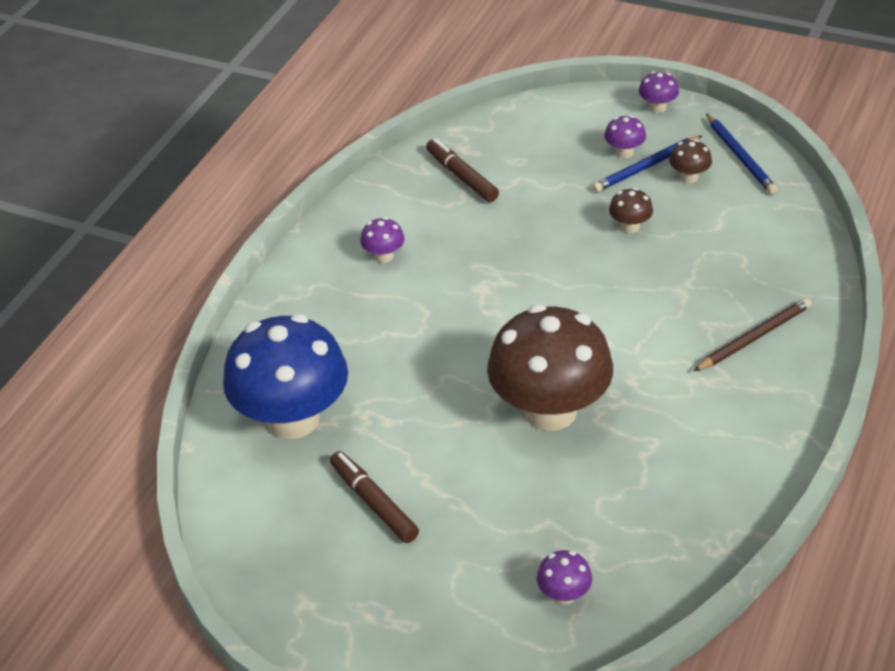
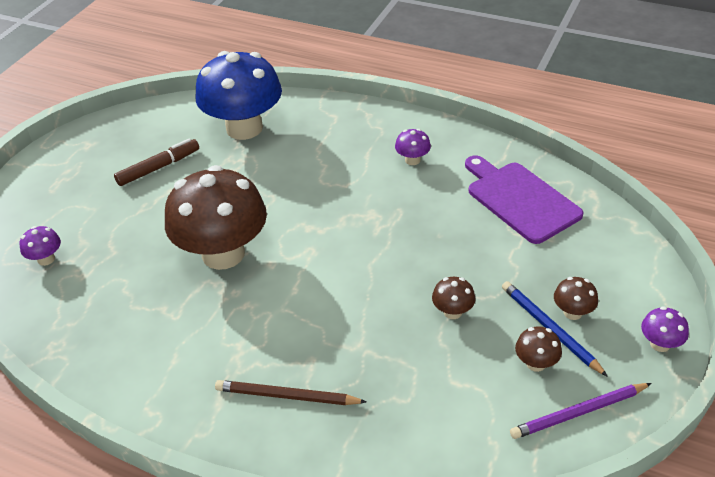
camera: 90 degrees right, 0 degrees up
(461, 177) = (520, 200): brown marker -> purple cutting board
(624, 152) = (572, 312): purple mushroom -> brown mushroom
(740, 156) = (579, 413): blue pencil -> purple pencil
(754, 337) = (287, 396): brown pencil -> brown pencil turned 135 degrees clockwise

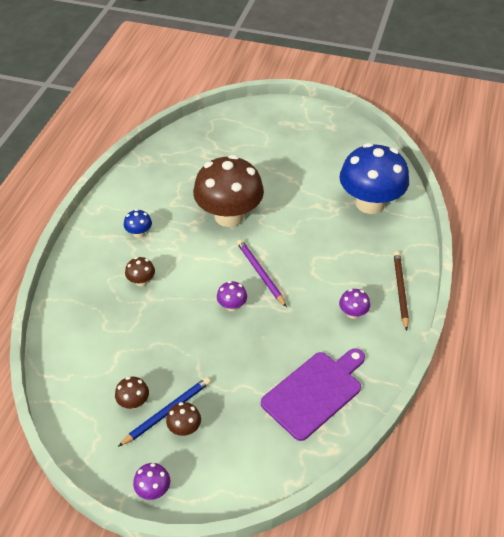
camera: 80 degrees right, 5 degrees up
(46, 259) = (216, 136): purple mushroom -> purple mushroom (232, 306)
(158, 167) = (313, 166): brown marker -> none
(226, 356) = (139, 233): none -> blue mushroom
(287, 396) = (108, 267): brown pencil -> brown pencil (400, 290)
(452, 312) = (181, 349): brown mushroom -> brown mushroom (141, 281)
(579, 413) = (89, 428): purple pencil -> purple pencil (260, 273)

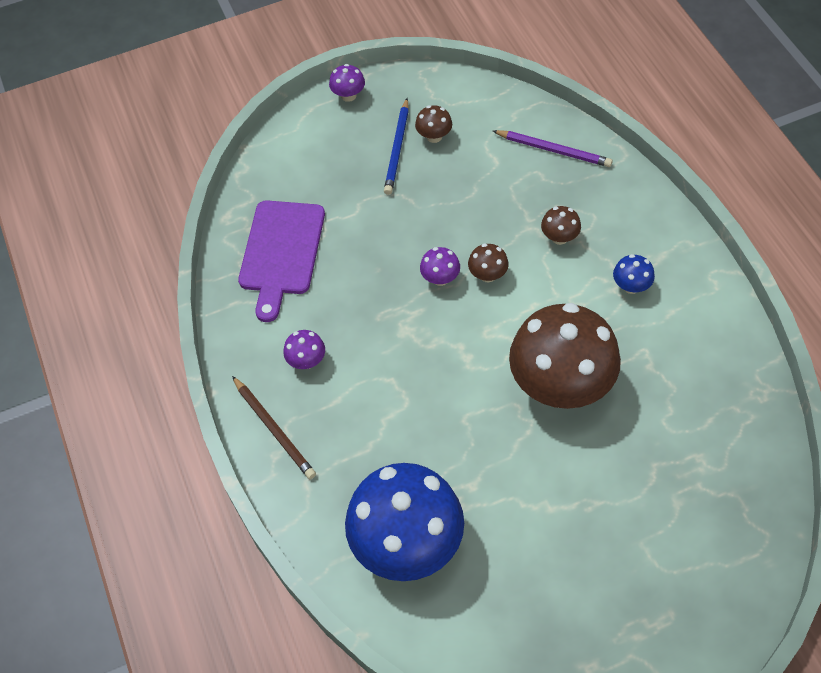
camera: 145 degrees right, 10 degrees up
(184, 428) = (369, 148): brown mushroom -> brown mushroom (488, 275)
(260, 273) = (448, 336): purple pencil -> purple pencil (554, 150)

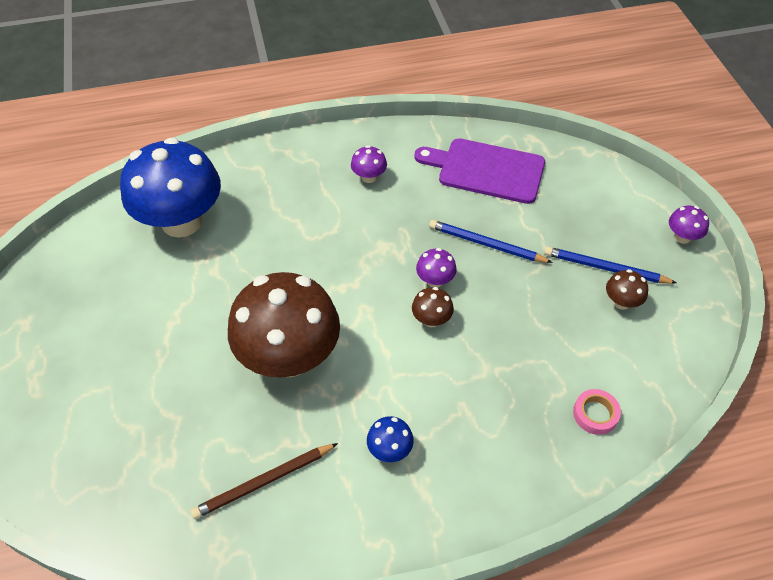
camera: 95 degrees right, 5 degrees down
(274, 429) = (311, 152): brown pencil -> brown pencil (264, 482)
(386, 242) = (486, 244): none -> blue pencil
(554, 150) = (595, 414): purple pencil -> pink tape
(559, 237) = (468, 393): brown mushroom -> none

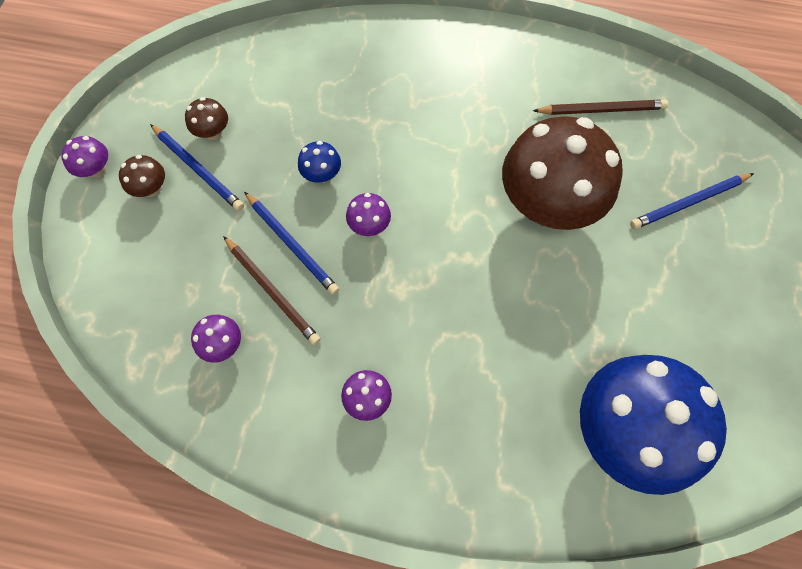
camera: 155 degrees left, 15 degrees up
(151, 412) = (689, 203): none -> blue pencil
(390, 450) = (490, 94): blue mushroom -> blue mushroom (322, 175)
(431, 319) = (396, 187): brown mushroom -> brown mushroom (151, 188)
(477, 210) = (272, 291): none -> brown pencil
(486, 170) = (223, 345): purple cutting board -> purple mushroom
(595, 414) = (312, 57): pink tape -> none

